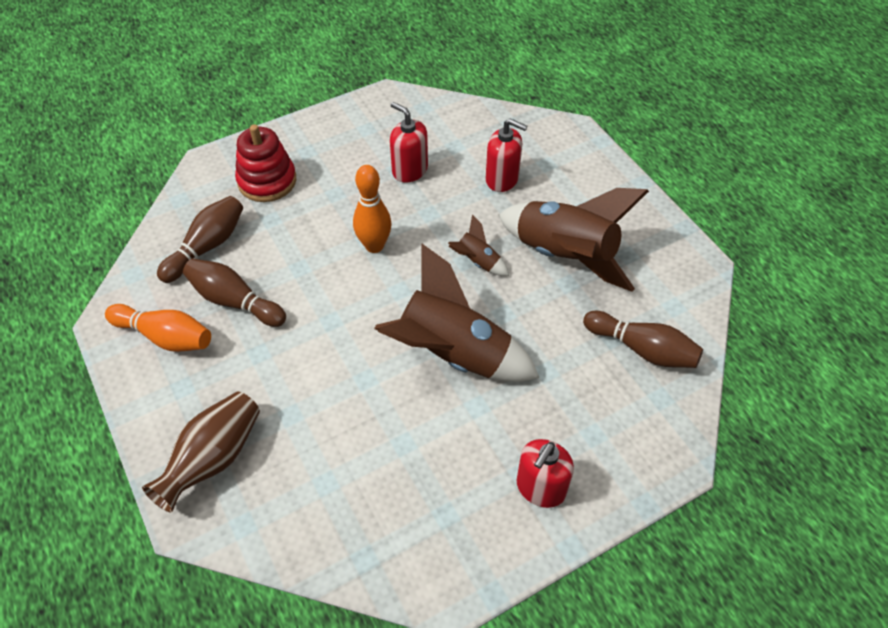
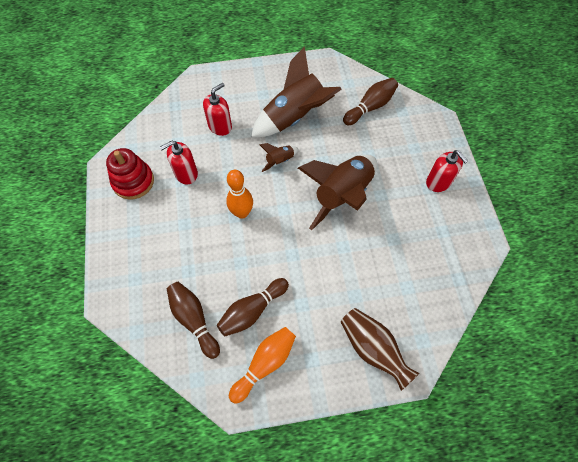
camera: 70 degrees left, 10 degrees up
(267, 181) = (149, 265): red stacking toy -> red stacking toy (133, 181)

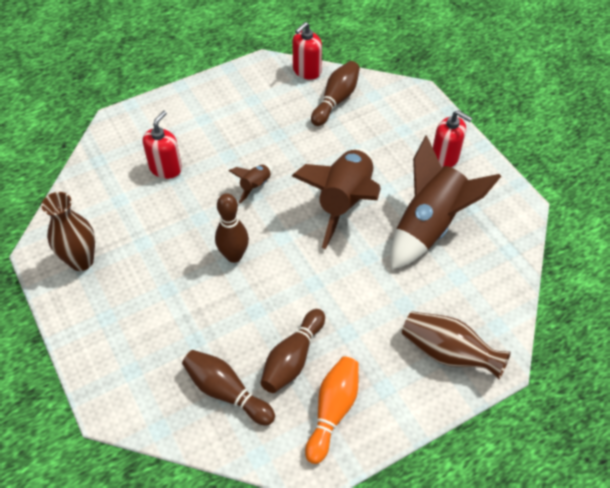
camera: 20 degrees left, 10 degrees down
(133, 181) = (81, 261): red stacking toy -> brown vase
(186, 173) = (145, 232): red soap dispenser -> red soap dispenser (306, 71)
(242, 213) = (234, 256): orange bowling pin -> brown bowling pin
(294, 117) = (252, 134): brown rocket -> brown rocket (429, 226)

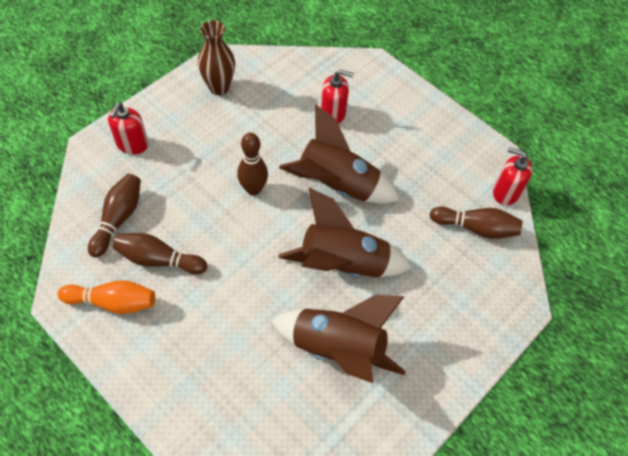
camera: 70 degrees right, 5 degrees up
(255, 186) = (336, 185): brown rocket -> brown rocket, size x2.26
(445, 158) = (438, 350): red soap dispenser -> red soap dispenser (132, 144)
(448, 353) = (190, 391): brown vase -> none

